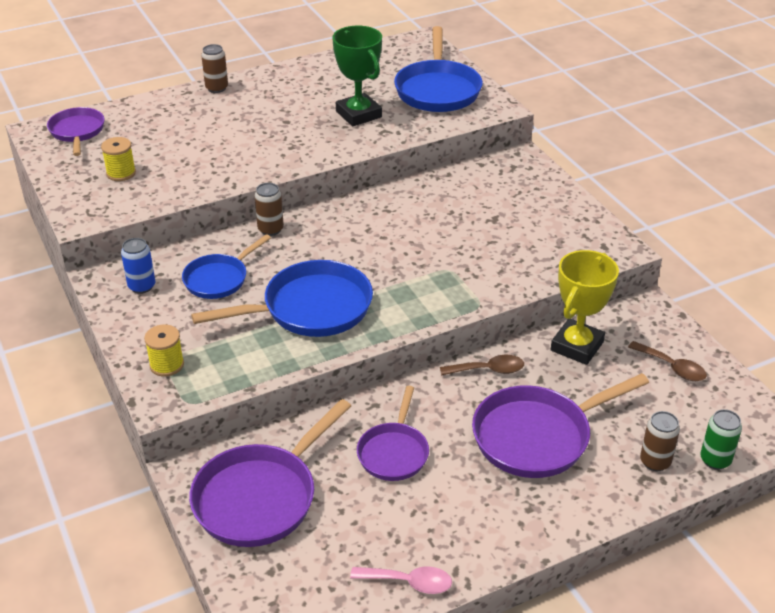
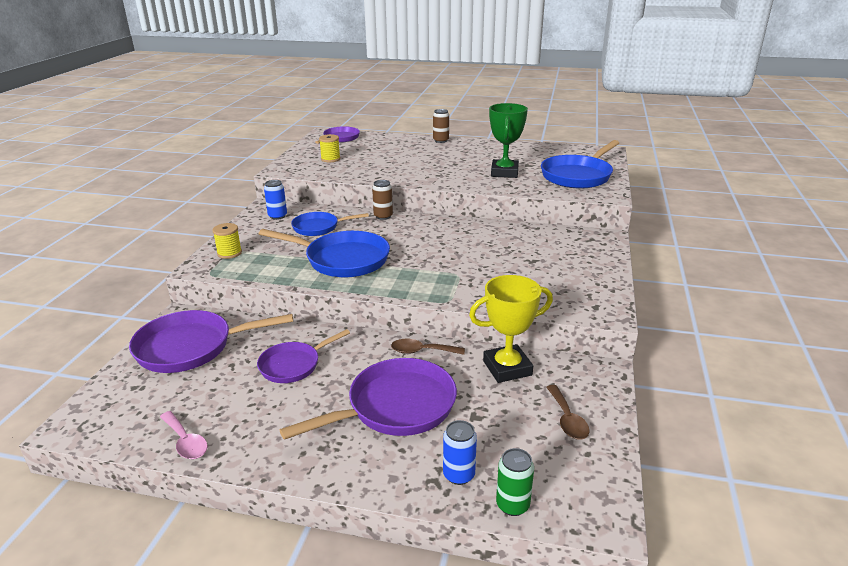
camera: 40 degrees right, 10 degrees down
(488, 370) = (422, 351): brown spoon -> brown spoon turned 150 degrees clockwise
(537, 436) = (395, 407): purple pan -> purple pan turned 135 degrees clockwise
(655, 462) = (459, 475): brown can -> blue can

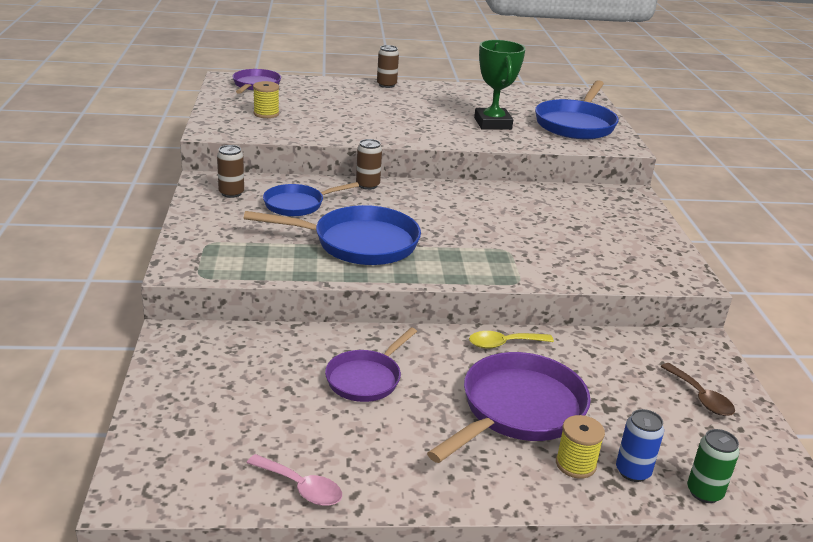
camera: 20 degrees left, 0 degrees up
(191, 347) = (218, 373): purple pan -> none
(229, 253) = (205, 246): yellow spool -> yellow spool (575, 464)
(277, 216) = (231, 193): blue can -> brown can
(422, 351) = (503, 344): brown spoon -> yellow spoon
(507, 368) = (606, 351): yellow trophy -> none

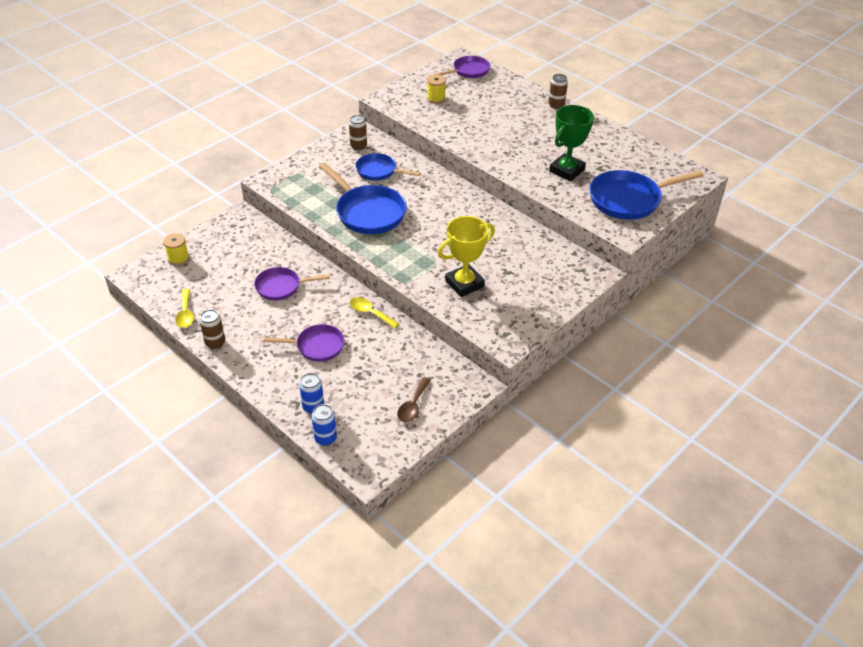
camera: 50 degrees right, 15 degrees up
(301, 487) = (185, 314): pink spoon -> yellow spoon
(367, 185) = (438, 177): brown can -> brown can (215, 343)
(518, 410) = (317, 346): purple pan -> purple pan, size x0.61
(565, 254) = (464, 284): none -> yellow trophy
(575, 464) = (296, 385): yellow spool -> yellow spool (178, 258)
(704, 492) = (325, 438): green can -> blue can

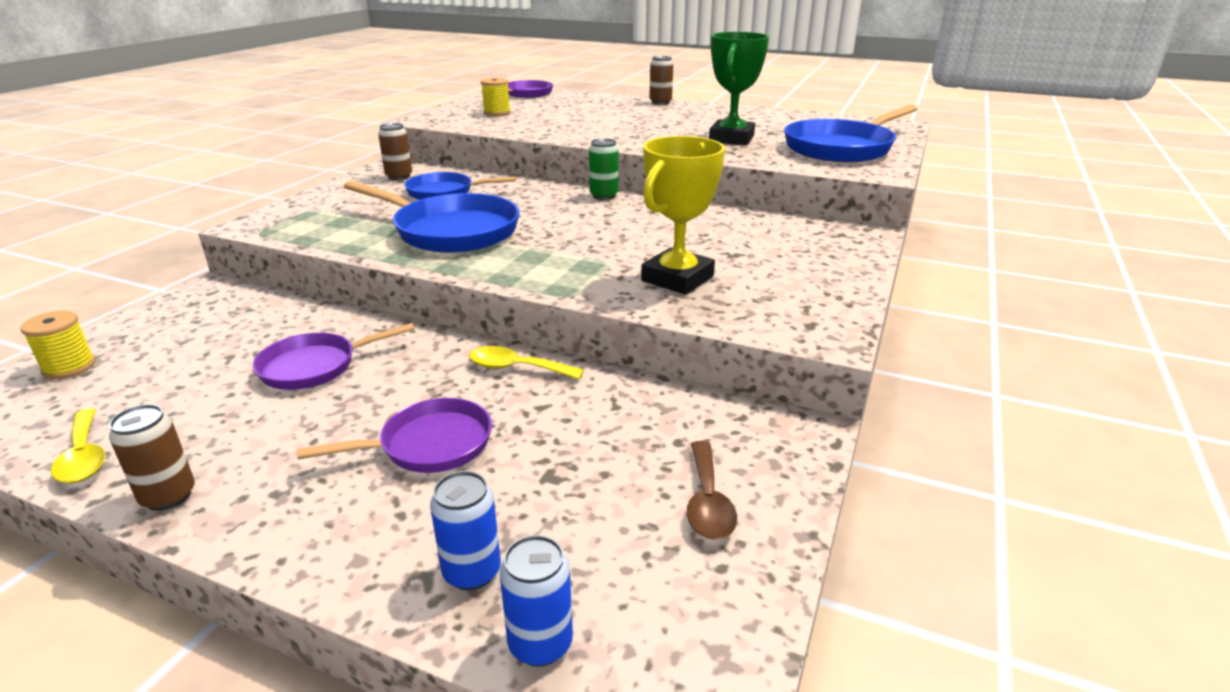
camera: 20 degrees left, 15 degrees down
(469, 197) = (604, 195): none -> green can

